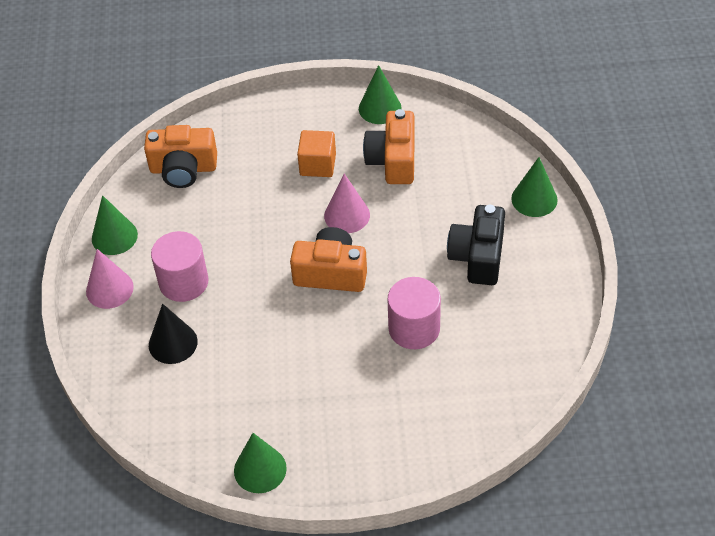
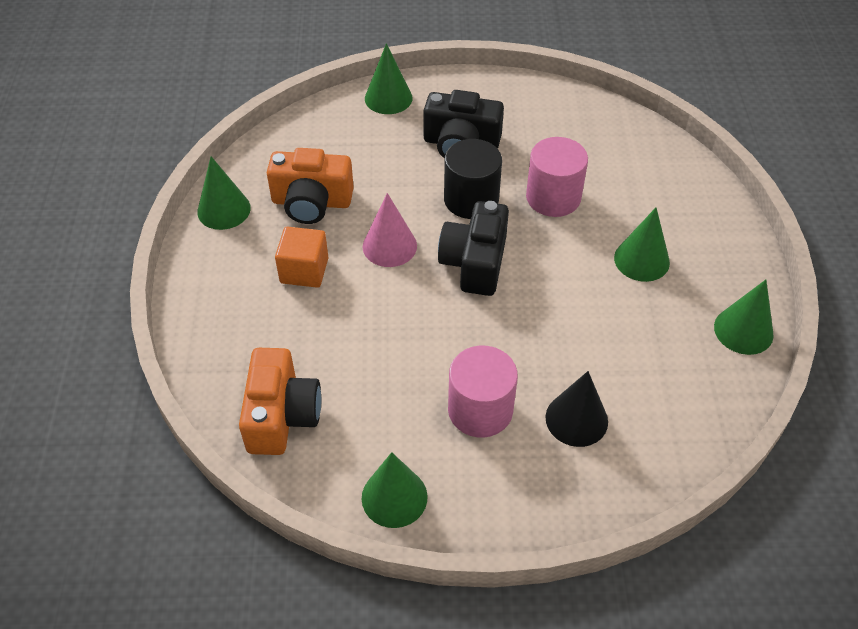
camera: 90 degrees left, 0 degrees up
(109, 289) = (487, 498): pink cone -> none
(331, 273) = (474, 263): orange camera -> black camera
(340, 395) = (641, 260): none -> green cone
(406, 267) = (471, 199): none -> black cylinder

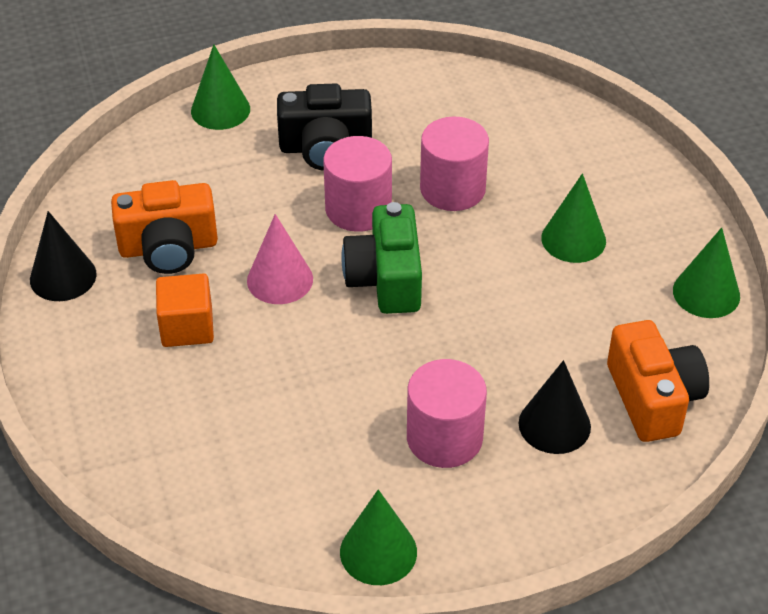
camera: 15 degrees left, 5 degrees down
(224, 210) = (63, 277): green cone -> black cone
(281, 415) = (217, 493): orange camera -> orange camera (653, 398)
(471, 199) = (358, 209): black cylinder -> pink cylinder
(474, 263) = (386, 279): black camera -> green camera

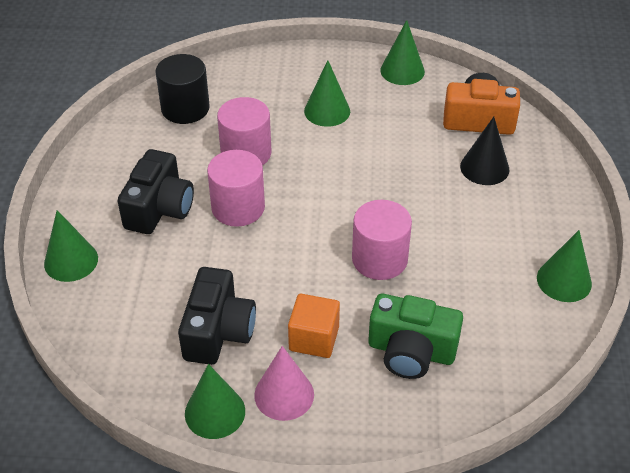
camera: 70 degrees left, 0 degrees up
(63, 277) = (215, 412): black cone -> green cone
(168, 247) = (218, 331): orange camera -> black camera
(280, 279) = (289, 270): pink cone -> pink cone (284, 394)
(386, 279) = (318, 212): green camera -> green camera (411, 351)
(444, 438) = (478, 222): pink cylinder -> pink cylinder (379, 259)
(500, 116) = (185, 108): none -> black cylinder

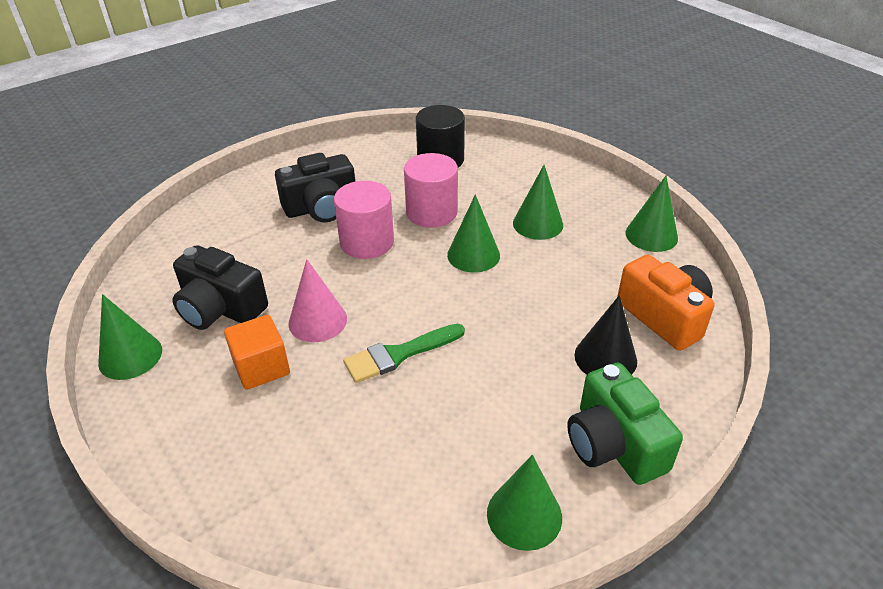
camera: 50 degrees right, 5 degrees down
(71, 261) = (226, 201): green cone -> green cone (473, 255)
(218, 331) = (220, 308): black camera -> black camera turned 60 degrees clockwise
(284, 394) = (180, 386): pink cone -> pink cone (317, 321)
(379, 259) = (399, 354): pink cylinder -> green brush
(411, 351) = (304, 442): green camera -> green camera (614, 444)

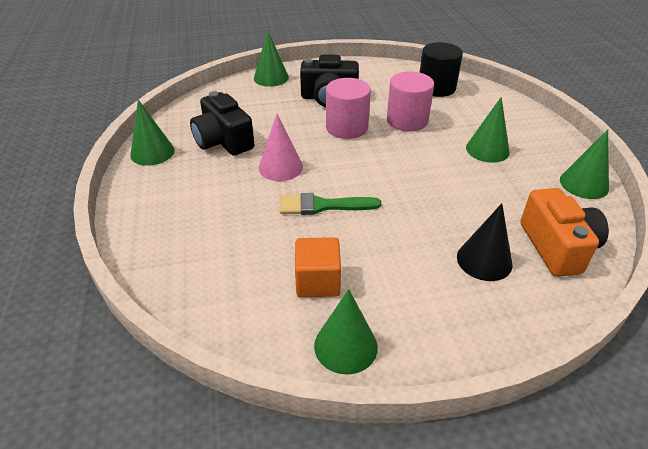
camera: 25 degrees right, 0 degrees up
(261, 367) = (225, 184): orange cube -> orange cube (318, 281)
(473, 255) = (421, 157): green cone -> green cone (271, 78)
(614, 444) = (451, 324): green camera -> none

